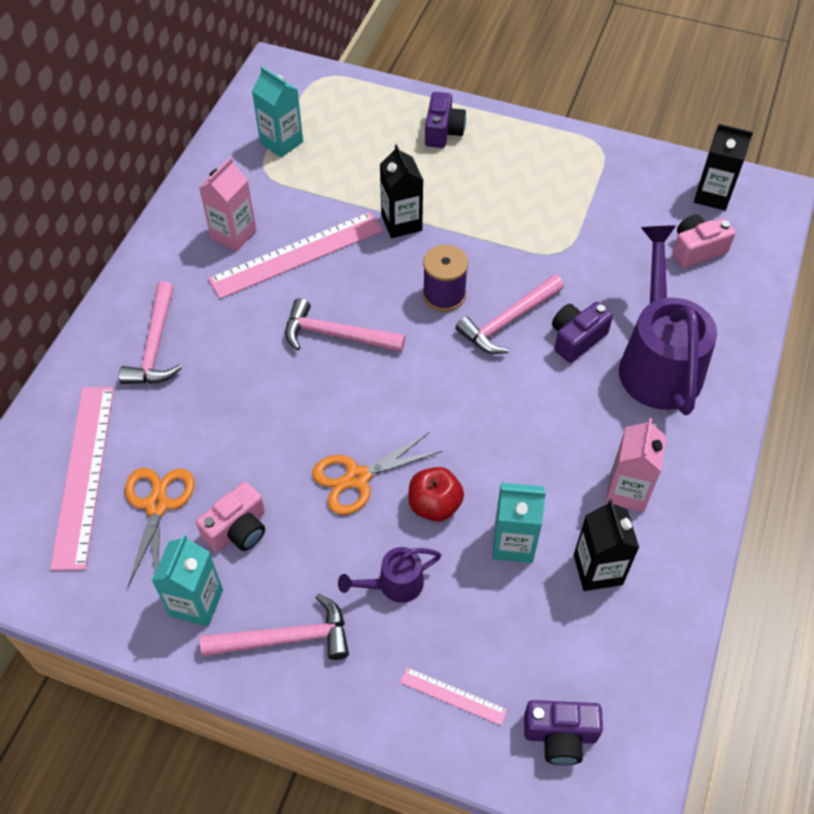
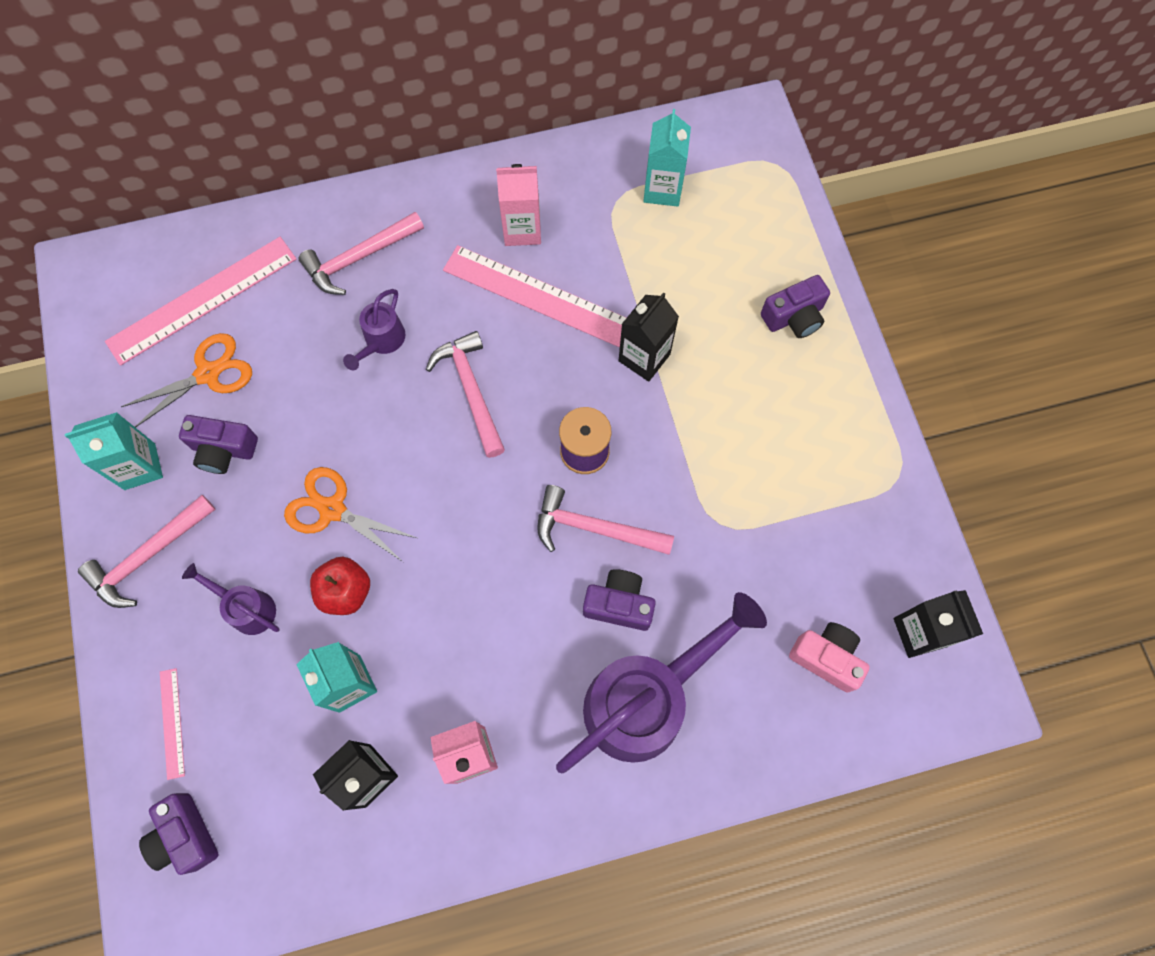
camera: 55 degrees right, 15 degrees up
(238, 529) = (223, 450): pink camera -> purple camera
(242, 369) = (381, 341): none -> purple watering can
(286, 639) = (148, 556): pink hammer -> pink hammer turned 90 degrees clockwise

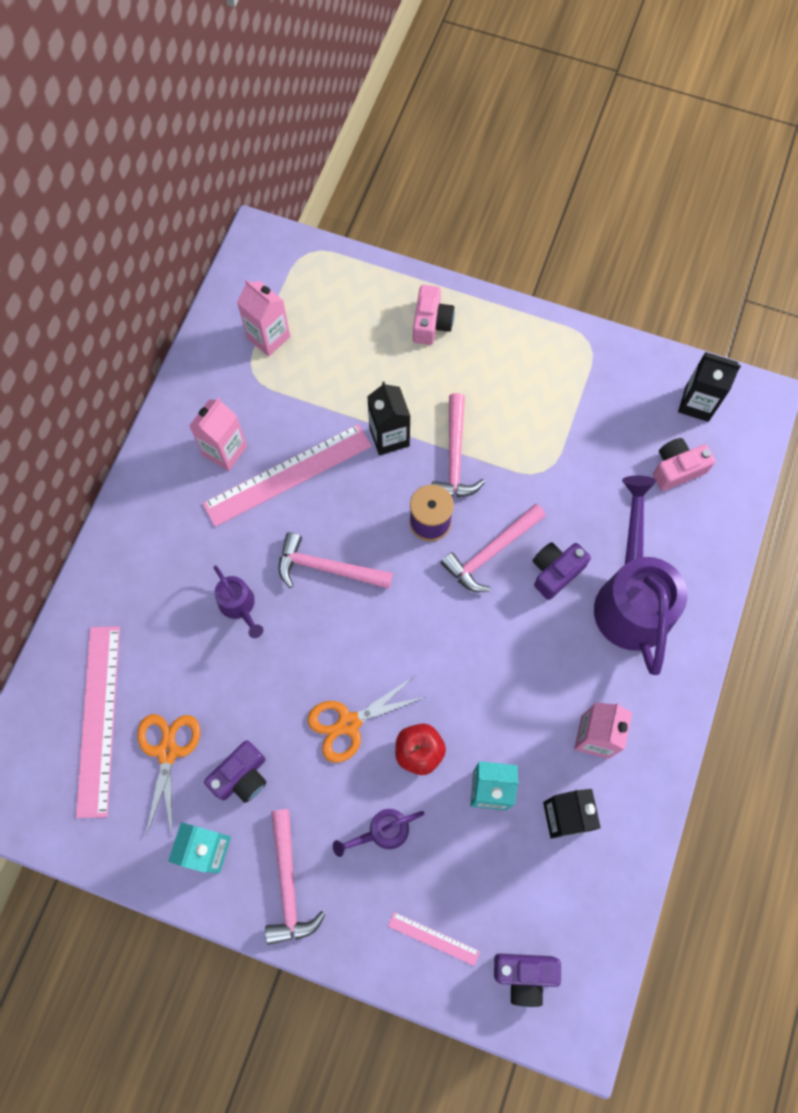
camera: 55 degrees left, 0 degrees up
(358, 258) = (155, 580): pink hammer -> pink hammer (454, 457)
(662, 189) = (268, 337): turquoise carton -> pink carton
(794, 317) = (431, 323): purple camera -> pink camera

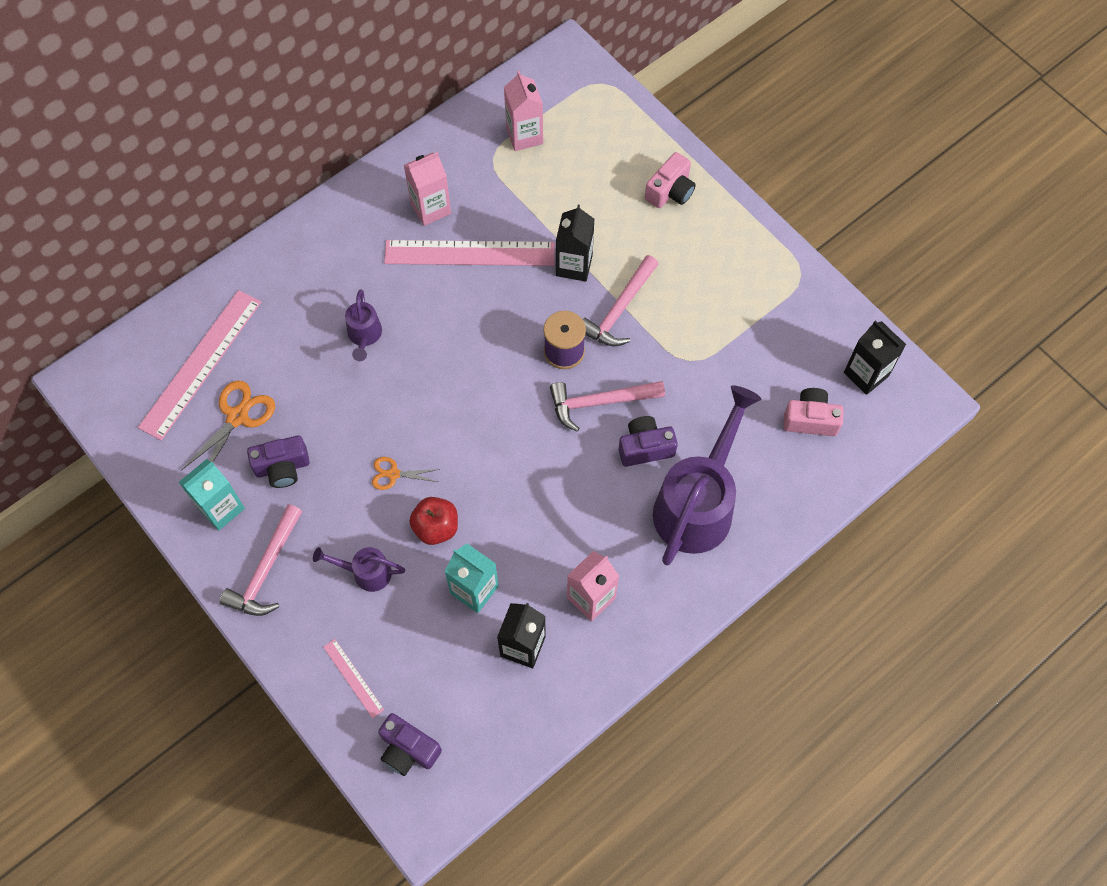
camera: 30 degrees right, 5 degrees down
(327, 568) = (454, 343): pink hammer -> none
(349, 723) = (393, 474): orange scissors -> orange scissors, size x0.60

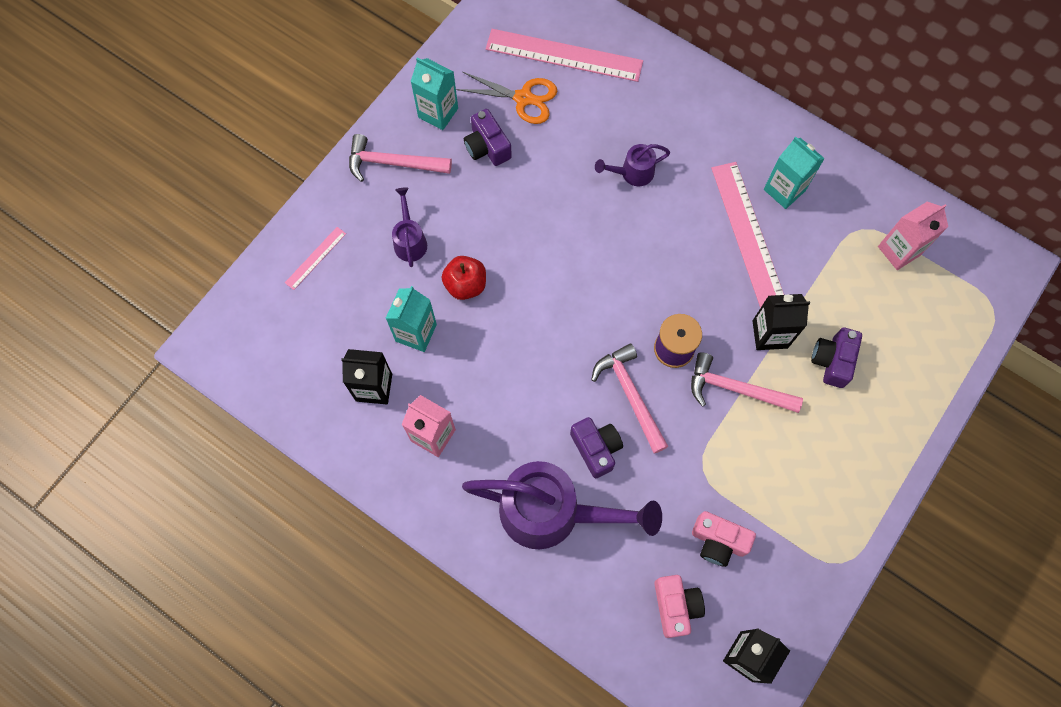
camera: 75 degrees right, 5 degrees up
(393, 474) = (506, 236): orange scissors -> none
(408, 749) = (264, 318): purple camera -> purple camera (832, 361)
(430, 208) = (784, 190): pink carton -> turquoise carton
(670, 191) = (890, 406): pink camera -> pink camera (718, 541)

